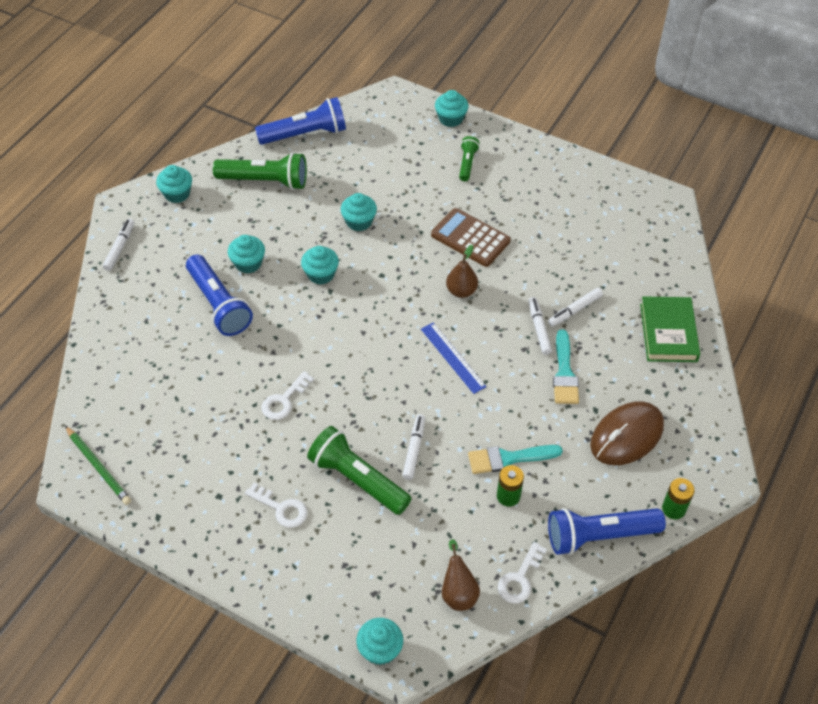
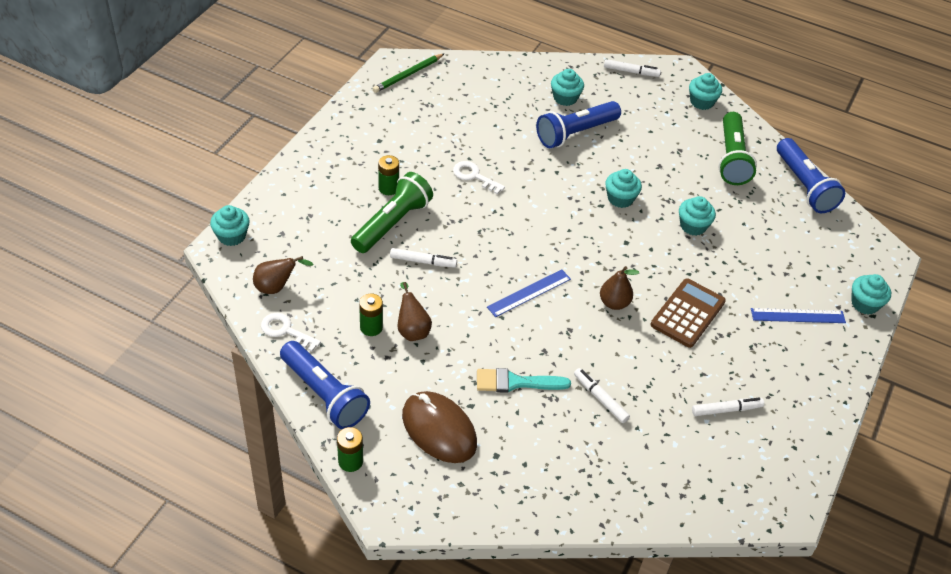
camera: 85 degrees right, 5 degrees down
(248, 263) = (626, 150): turquoise cupcake -> turquoise cupcake (565, 98)
(281, 508) = (366, 176): white key -> none
(301, 484) = (388, 188): none -> green battery
(467, 163) = (798, 315): green flashlight -> blue ruler
(508, 458) = (412, 330): turquoise brush -> brown pear
(539, 328) = (572, 365): white marker -> white marker (726, 410)
(599, 535) = (324, 394): blue flashlight -> blue flashlight turned 150 degrees clockwise
(668, 332) = (578, 485): green book -> none

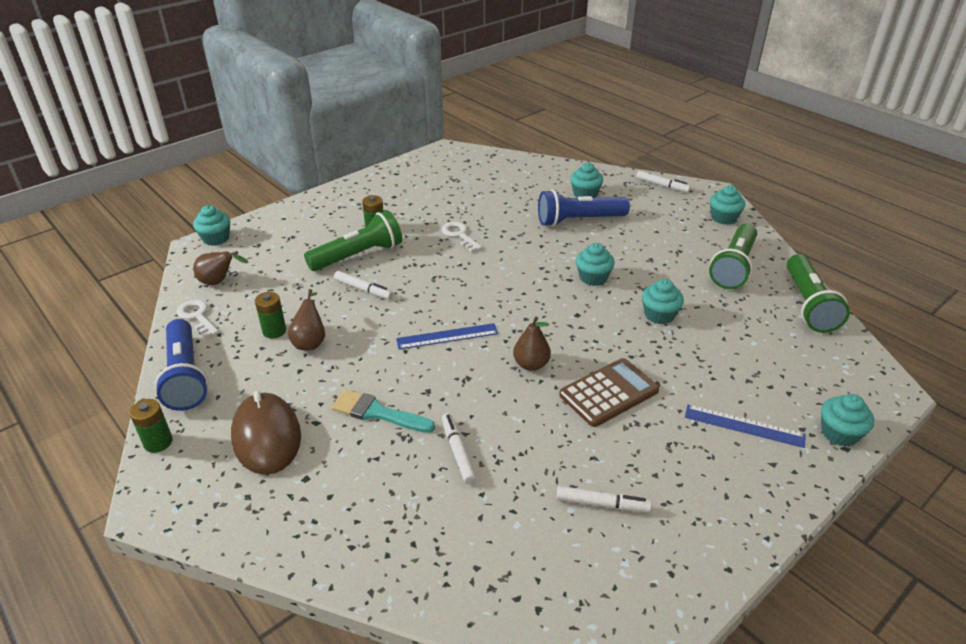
camera: 25 degrees right, 10 degrees down
(408, 75) = (452, 158): green pencil -> none
(804, 186) = (808, 304): blue flashlight -> green flashlight

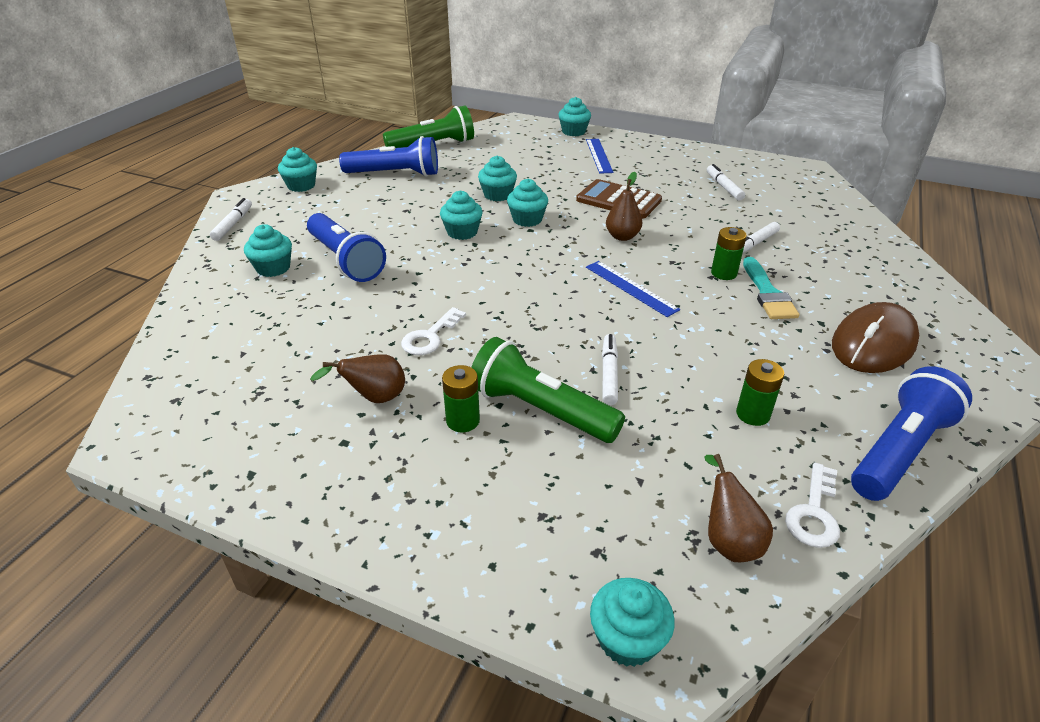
camera: 115 degrees left, 0 degrees up
(158, 442) = (980, 413): green battery -> green battery (724, 273)
(310, 342) = (736, 375): brown pear -> brown pear (374, 398)
(597, 318) = (527, 219): none -> turquoise cupcake
(733, 267) = (395, 174): green flashlight -> blue flashlight

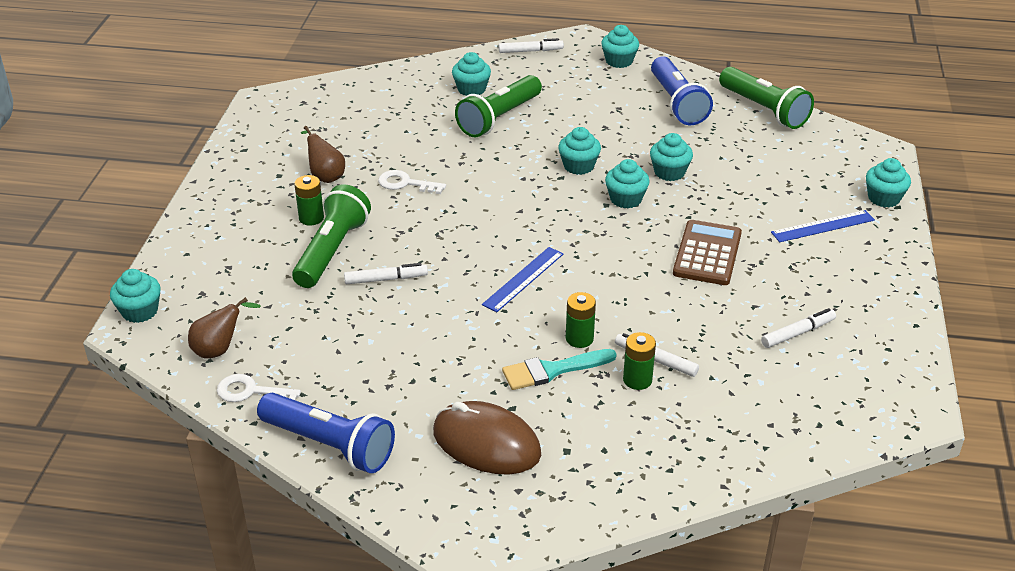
camera: 75 degrees right, 0 degrees up
(345, 260) = (499, 118): blue flashlight -> green flashlight
(622, 236) = (623, 264): brown pear -> none
(753, 414) = (355, 360): green battery -> green battery (637, 380)

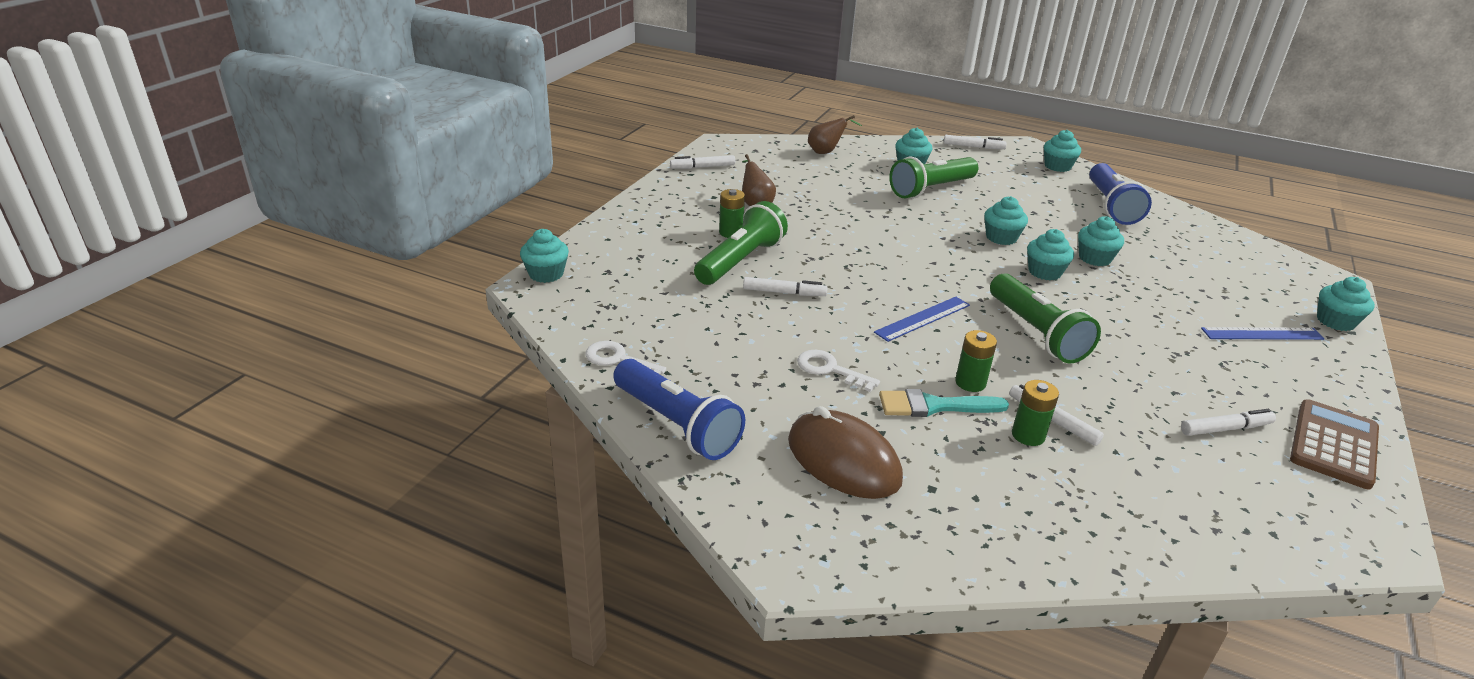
camera: 15 degrees right, 5 degrees down
(219, 349) = (604, 318): brown pear -> brown pear (826, 152)
(254, 137) = (702, 167): none -> white marker
(405, 183) = (827, 222): white key -> white key (830, 369)
(707, 254) = (1126, 334): brown calculator -> brown calculator (1334, 444)
(764, 110) = (1202, 225): green flashlight -> green flashlight (1036, 333)

